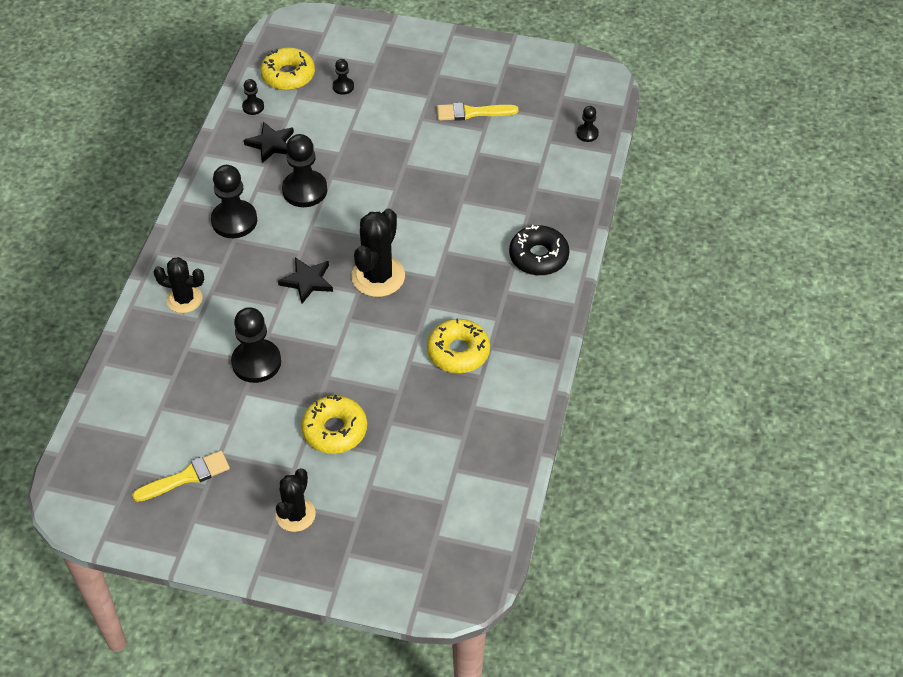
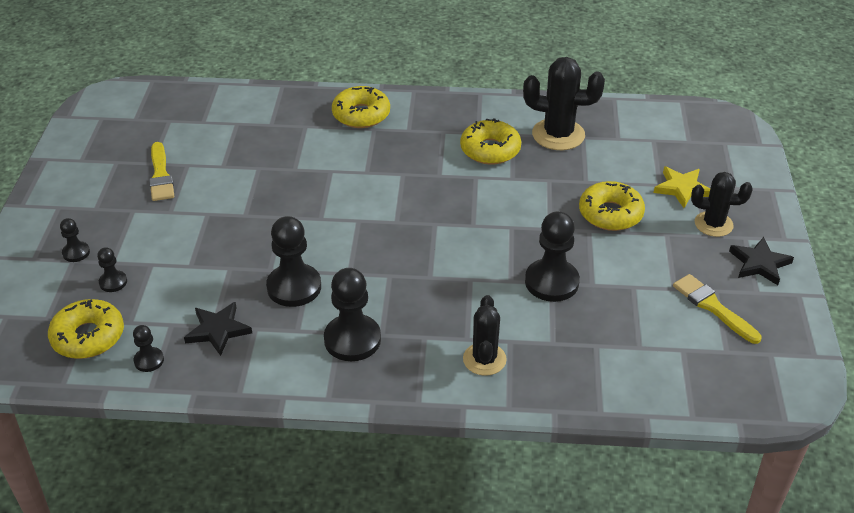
camera: 100 degrees left, 10 degrees down
(307, 281) = (431, 262): black star -> black star (759, 263)
(357, 504) = (682, 188): none -> yellow star
(378, 276) = (411, 212): black cactus -> black cactus (558, 135)
(538, 257) = (361, 115): black donut -> yellow donut
(587, 134) = (191, 99): black pawn -> black pawn (76, 253)

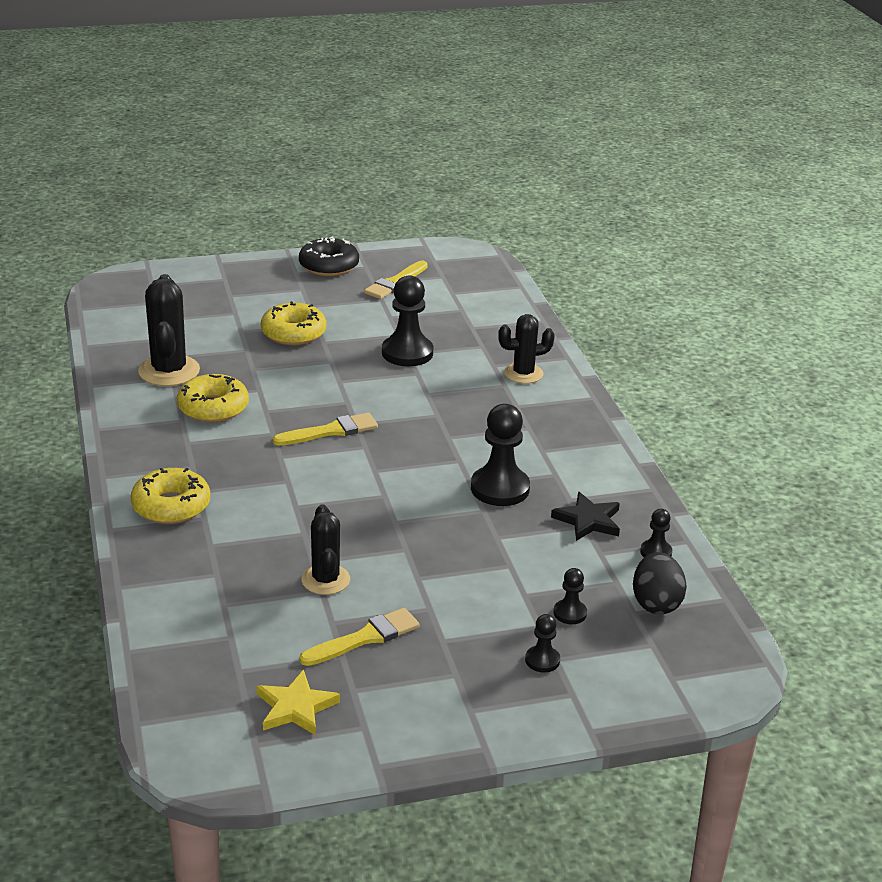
camera: 110 degrees left, 10 degrees down
(88, 337) = (656, 603): yellow donut -> black egg
(352, 339) = (546, 441): black pawn -> none
(428, 206) = (331, 431): none -> yellow brush
(682, 188) = (237, 302): yellow star -> yellow star (295, 707)
(713, 224) = (285, 286): black cactus -> black cactus (325, 580)
(759, 263) = (329, 266): black star -> black donut

